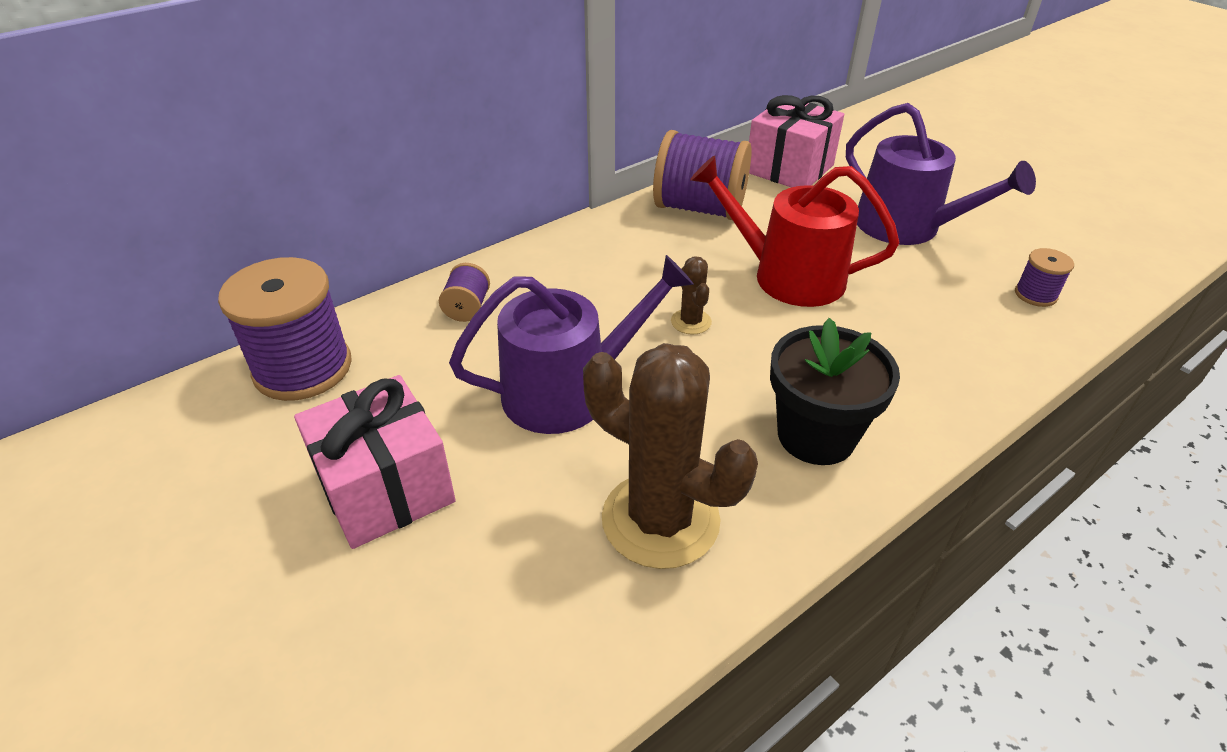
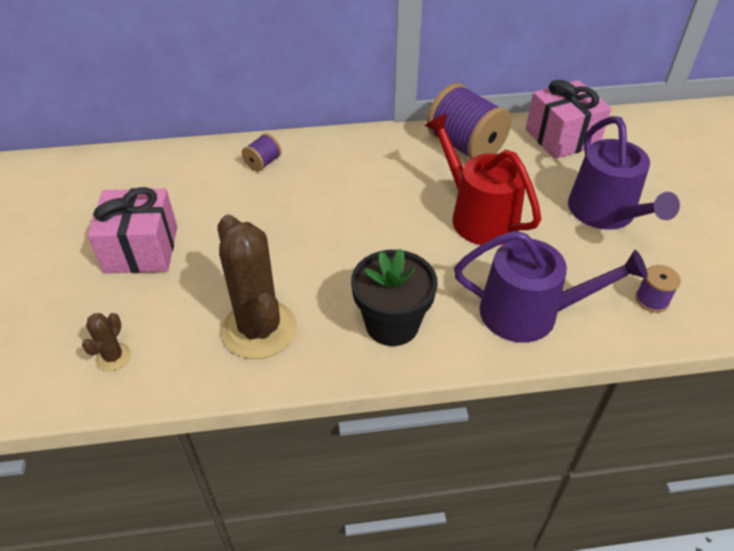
camera: 30 degrees right, 5 degrees up
(303, 368) = (153, 166): purple spool -> none
(568, 391) = (275, 236): purple watering can -> purple watering can (529, 313)
(691, 322) = (385, 222): brown cactus -> brown cactus (113, 357)

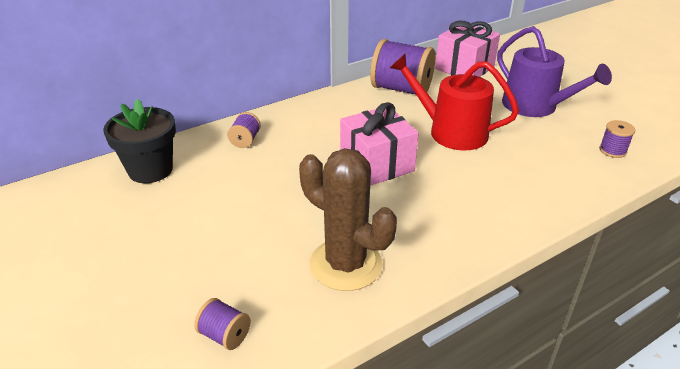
camera: 25 degrees left, 10 degrees down
(113, 357) = (225, 335): brown cactus -> purple spool
(141, 249) = (182, 237): pink gift -> pink gift (376, 164)
(392, 324) = (451, 224): black flower pot -> black flower pot (150, 170)
(529, 313) = (542, 184): purple watering can -> none

